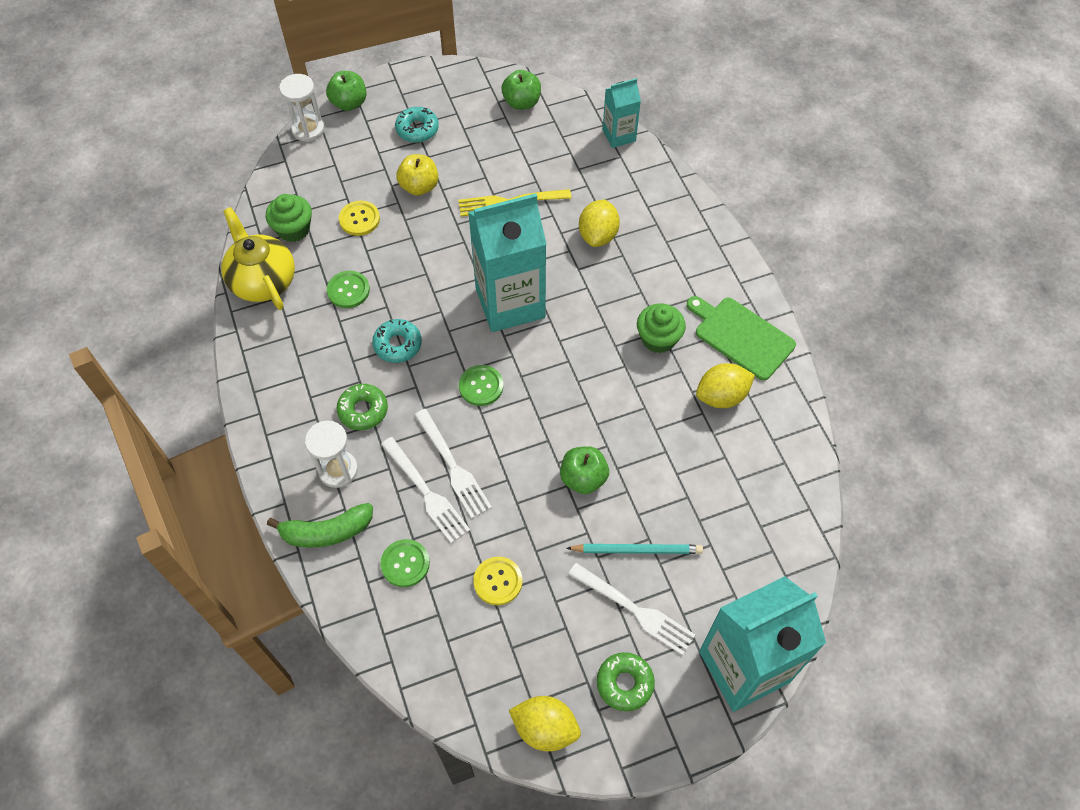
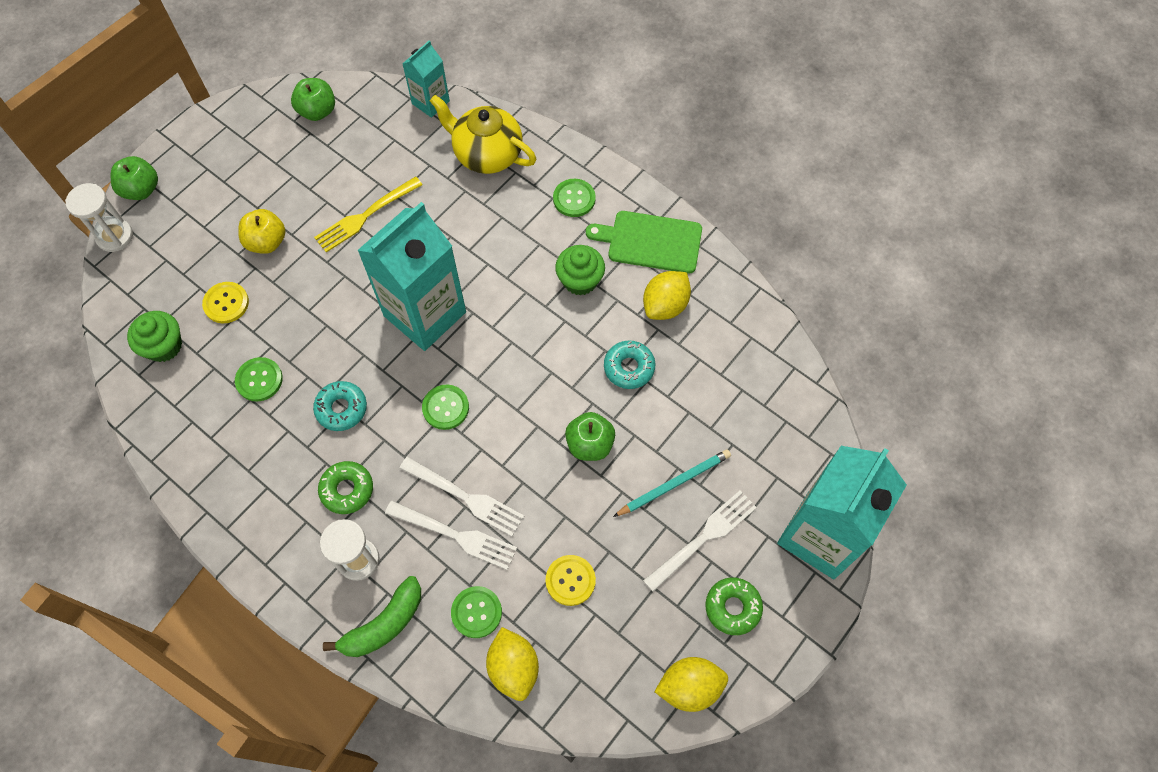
camera: 30 degrees left, 5 degrees up
(263, 281) = (165, 414): yellow teapot -> yellow teapot (487, 154)
(417, 129) = (229, 185): turquoise donut -> turquoise donut (629, 368)
(598, 235) = (468, 209): yellow lemon -> yellow lemon (514, 668)
(634, 610) = (703, 538): white fork -> white fork turned 45 degrees counterclockwise
(694, 269) = (574, 199): none -> green button

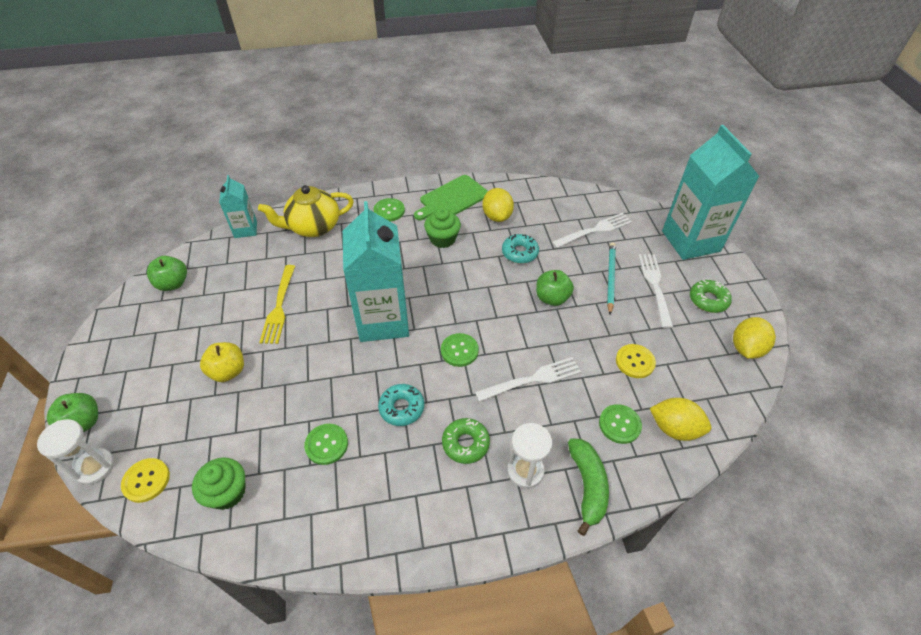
camera: 50 degrees left, 15 degrees down
(226, 303) = (243, 427): yellow button -> yellow button (146, 480)
(455, 535) = (554, 402): white fork -> white fork (594, 230)

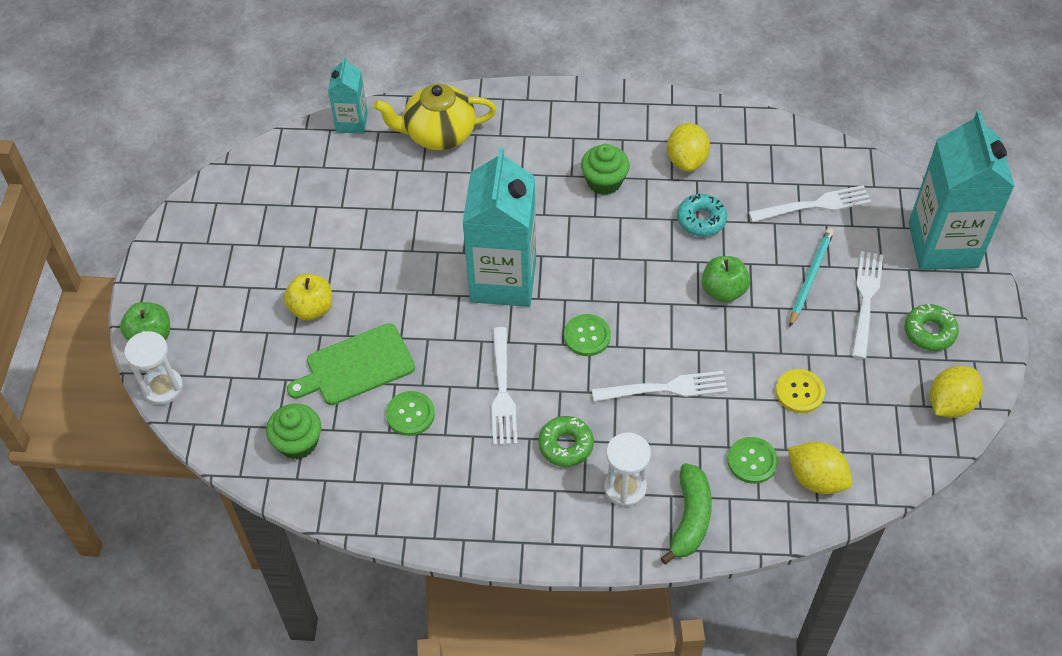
camera: 15 degrees right, 5 degrees up
(146, 480) = (215, 413): yellow button -> none
(173, 284) = (256, 184): green apple -> none
(279, 306) = (380, 238): yellow fork -> none
(389, 211) = (542, 126): green button -> none
(401, 408) = (502, 391): turquoise donut -> white fork
(452, 199) = (632, 122): green cutting board -> green cutting board (356, 366)

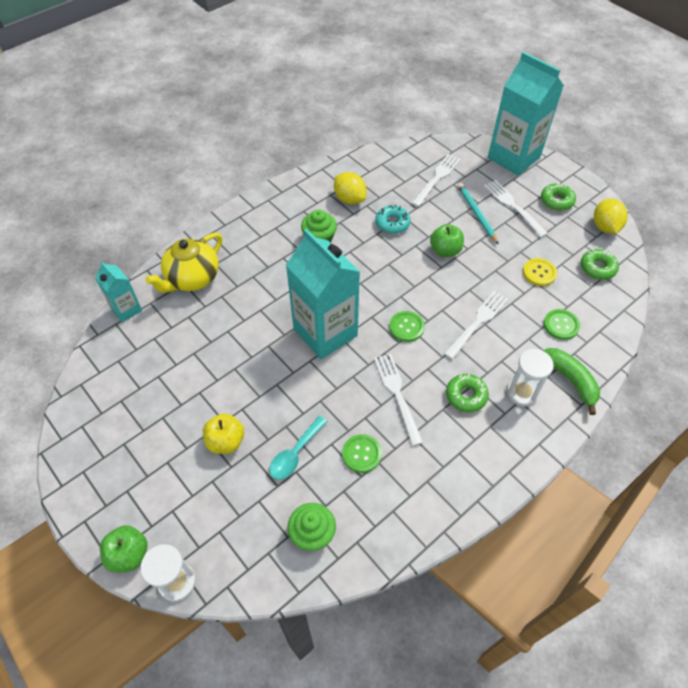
camera: 45 degrees left, 0 degrees up
(356, 366) = (295, 453): green cutting board -> turquoise spoon
(502, 391) = (397, 394): white fork -> white fork turned 150 degrees counterclockwise
(816, 479) = (597, 309): yellow lemon -> none
(876, 439) = (597, 268): none -> green donut

